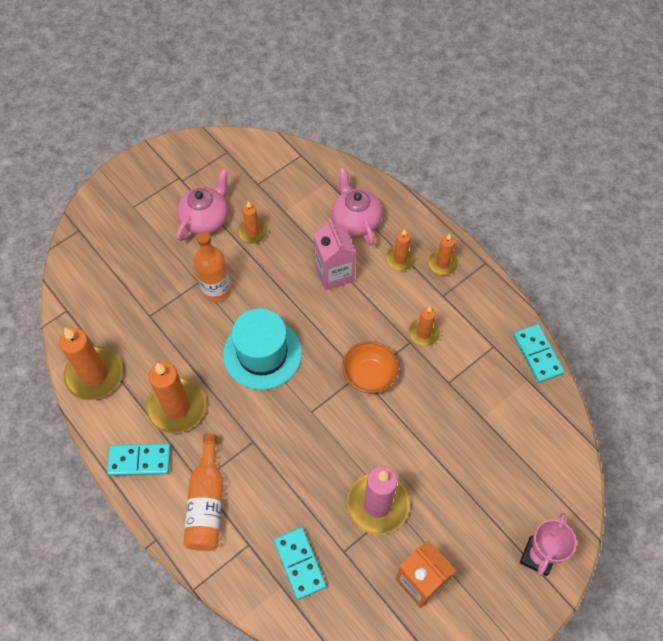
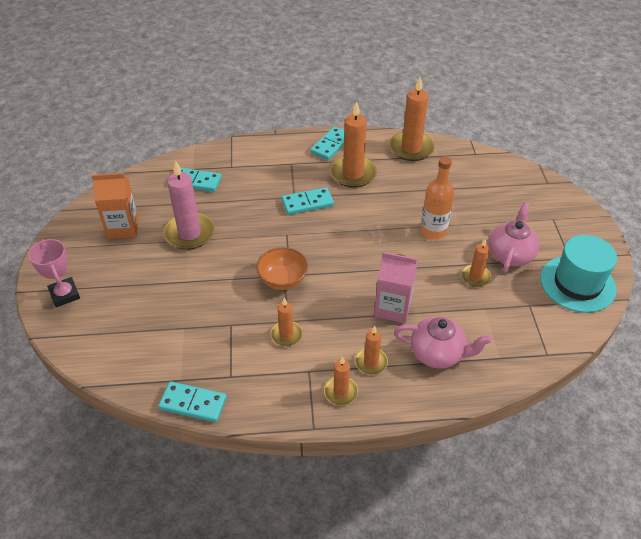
camera: 125 degrees right, 15 degrees down
(205, 219) = (510, 254): pink teapot -> pink teapot turned 135 degrees counterclockwise
(206, 503) = (275, 160): orange bottle -> none
(253, 422) = (307, 203): none -> turquoise domino
(262, 353) = (356, 231): turquoise hat -> turquoise hat (577, 284)

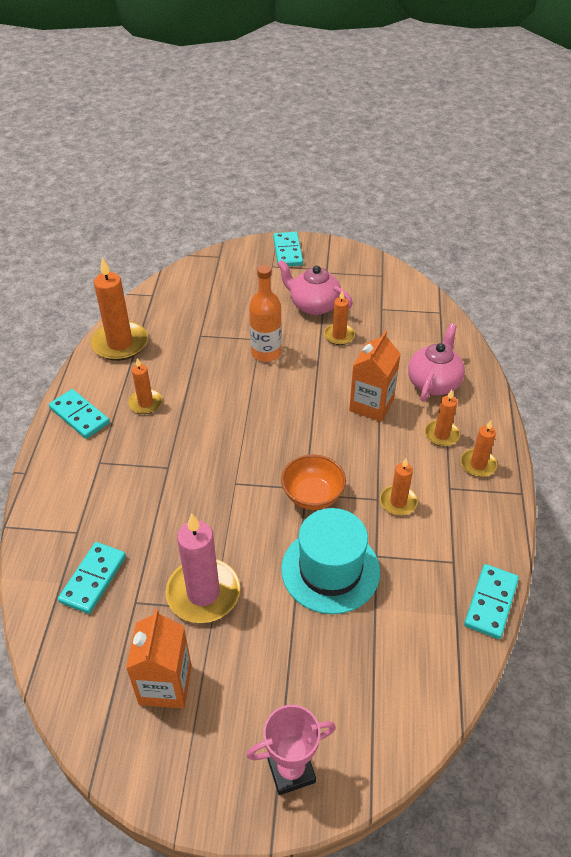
camera: 80 degrees left, 0 degrees up
(307, 203) = (184, 455): turquoise domino -> turquoise domino (287, 251)
(353, 174) = (145, 403): orange candle -> orange candle, size x0.56
(393, 308) = (371, 405): pink carton -> orange carton
(577, 284) = (360, 273): turquoise hat -> turquoise hat (330, 570)

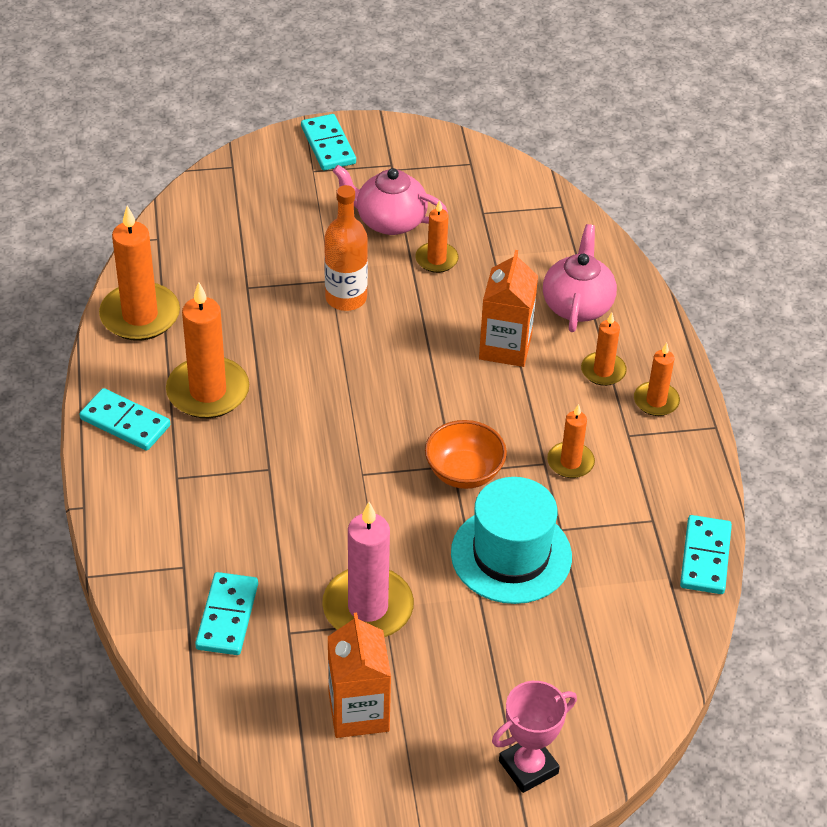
camera: 15 degrees left, 0 degrees up
(145, 403) = (208, 391): orange candle -> orange candle, size x1.79

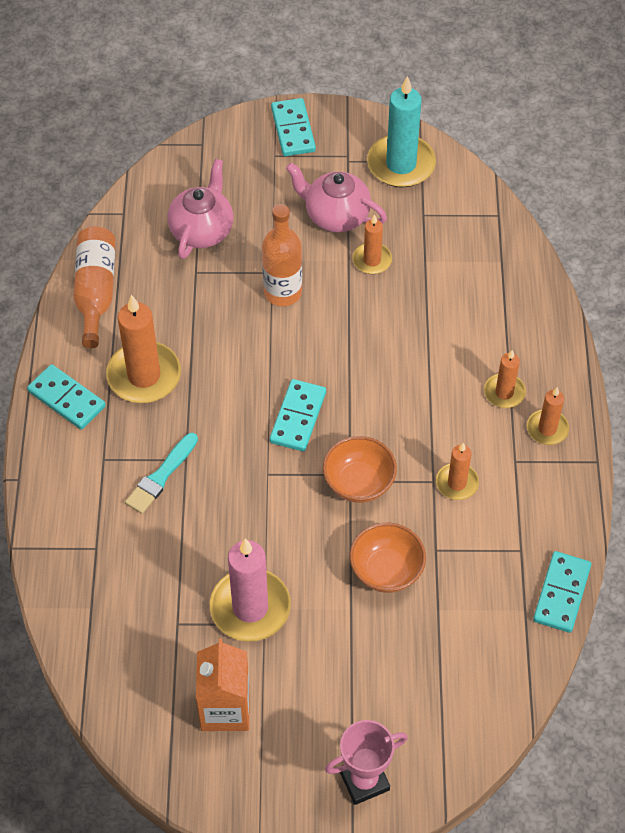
camera: 10 degrees right, 10 degrees up
(140, 315) = (96, 291): orange candle -> orange bottle
(227, 616) = (126, 601): turquoise domino -> turquoise domino (298, 417)
(244, 488) = (161, 476): none -> turquoise brush
(450, 168) = (401, 164): none -> turquoise candle
(505, 347) = (419, 358): orange carton -> none
(511, 555) = (386, 570): turquoise hat -> orange bowl
(577, 305) = (493, 321): pink teapot -> pink teapot (202, 230)

